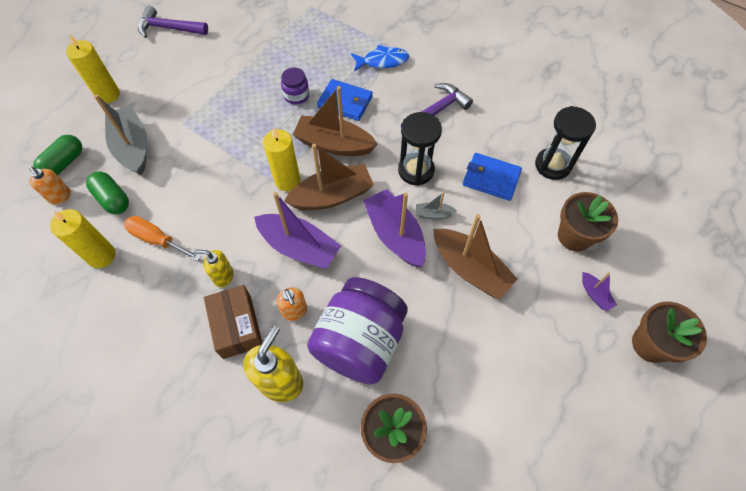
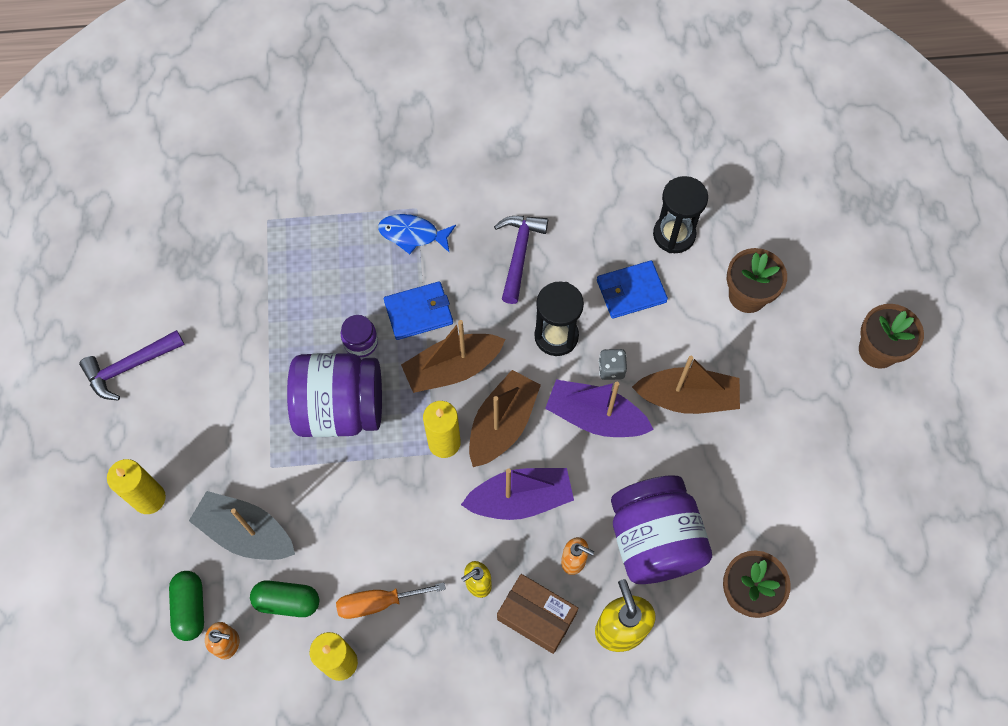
camera: 40 degrees left, 5 degrees up
(249, 121) = (340, 408): none -> purple jar
(382, 61) = (412, 234): blue fish -> blue fish turned 120 degrees counterclockwise
(433, 214) = (611, 369): grey boat -> grey dice
(594, 294) = (804, 339): purple boat -> none

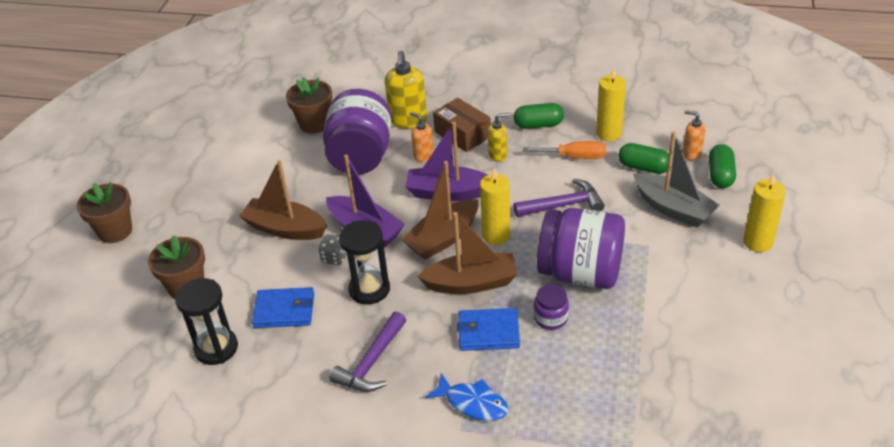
camera: 160 degrees left, 25 degrees down
(129, 367) = (785, 341): purple hammer -> purple hammer (563, 205)
(439, 661) = (538, 125): none -> green capsule

